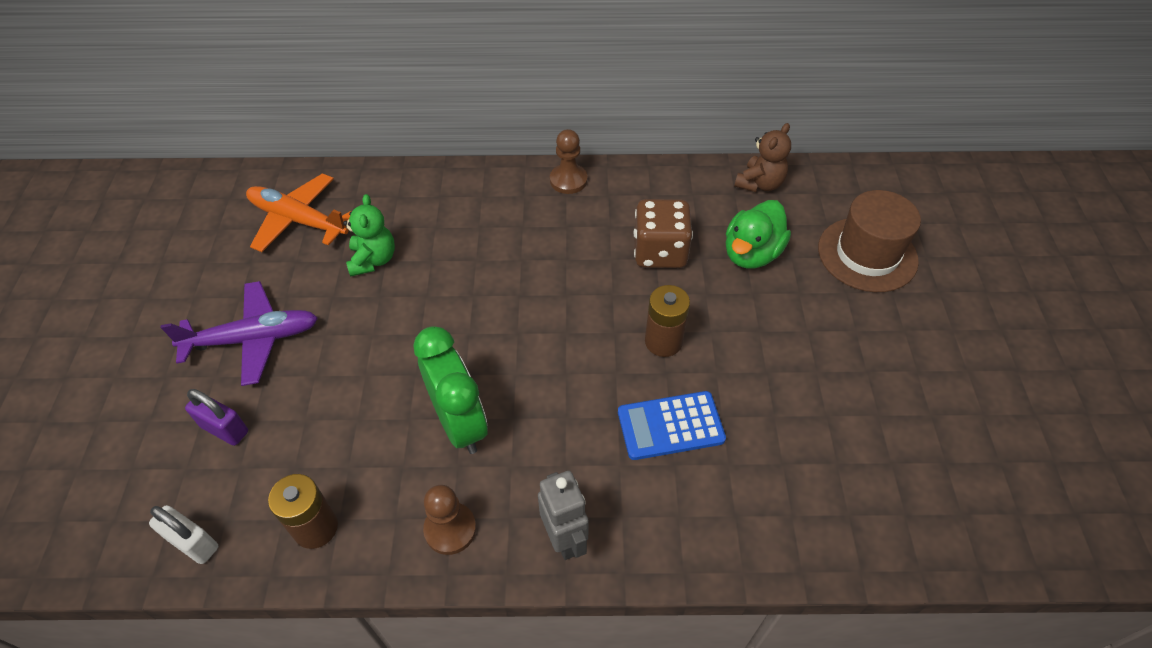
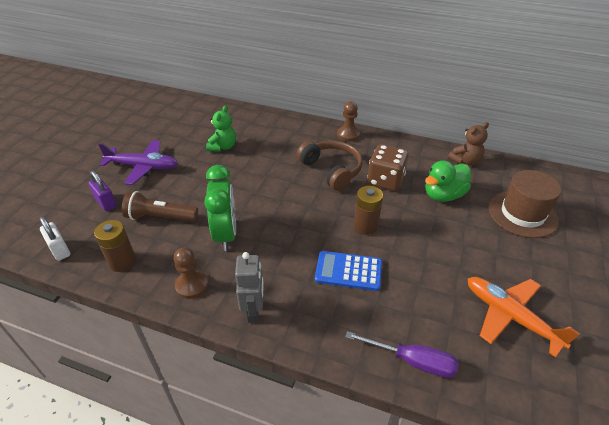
camera: 20 degrees right, 10 degrees down
(298, 220) = (195, 121): orange plane -> orange plane (510, 316)
(336, 427) = (160, 217): none -> brown flashlight
(571, 255) = (331, 170): none -> brown headphones
(810, 535) = (412, 361): none -> purple screwdriver

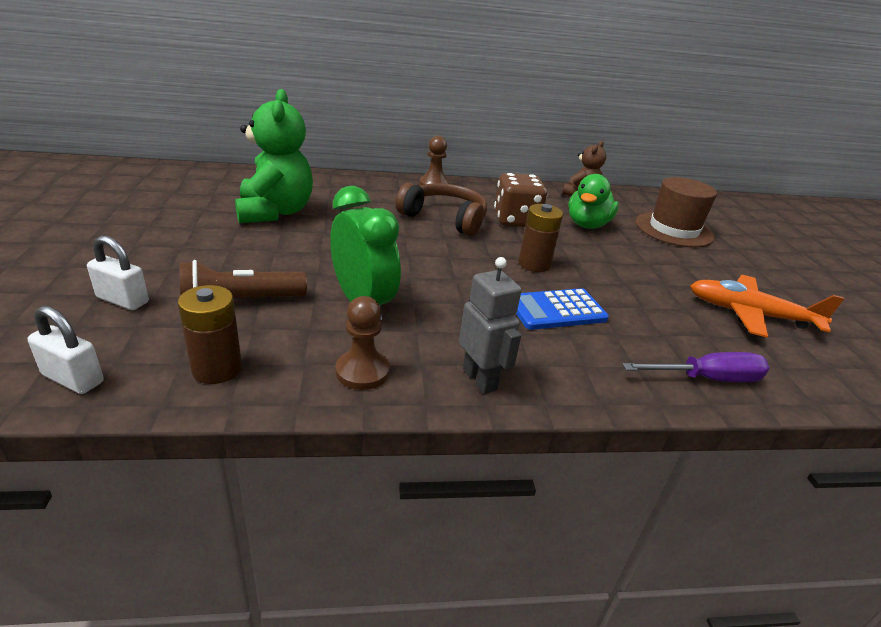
camera: 30 degrees left, 10 degrees down
(106, 203) = (123, 300): purple padlock -> white padlock
(143, 167) = (159, 248): purple plane -> none
(223, 147) = (275, 212): green teddy bear -> green teddy bear, size x1.73

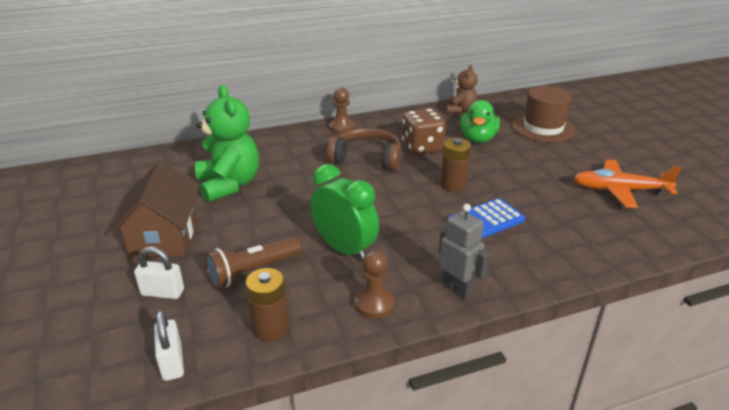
camera: 10 degrees left, 0 degrees up
(73, 379) = (172, 363): white padlock -> white padlock turned 60 degrees clockwise
(169, 245) = (164, 236): none -> brown house
(707, 379) = (607, 249): purple screwdriver -> none

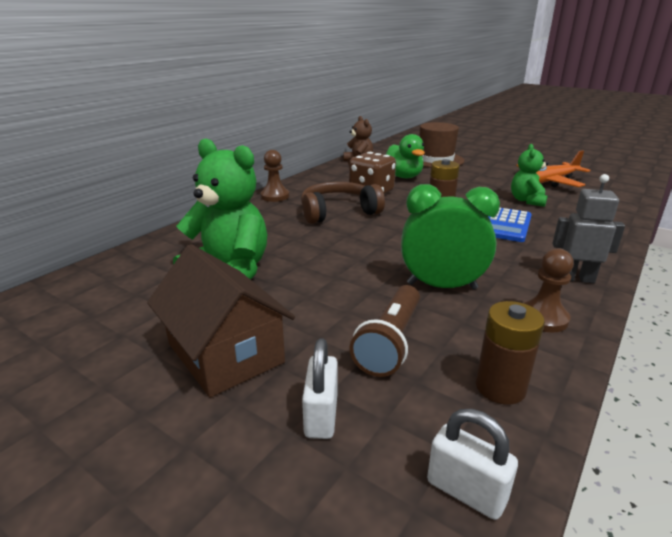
camera: 35 degrees left, 5 degrees down
(162, 292) = (321, 415): white padlock -> white padlock turned 60 degrees counterclockwise
(554, 203) = (527, 201): none -> green teddy bear

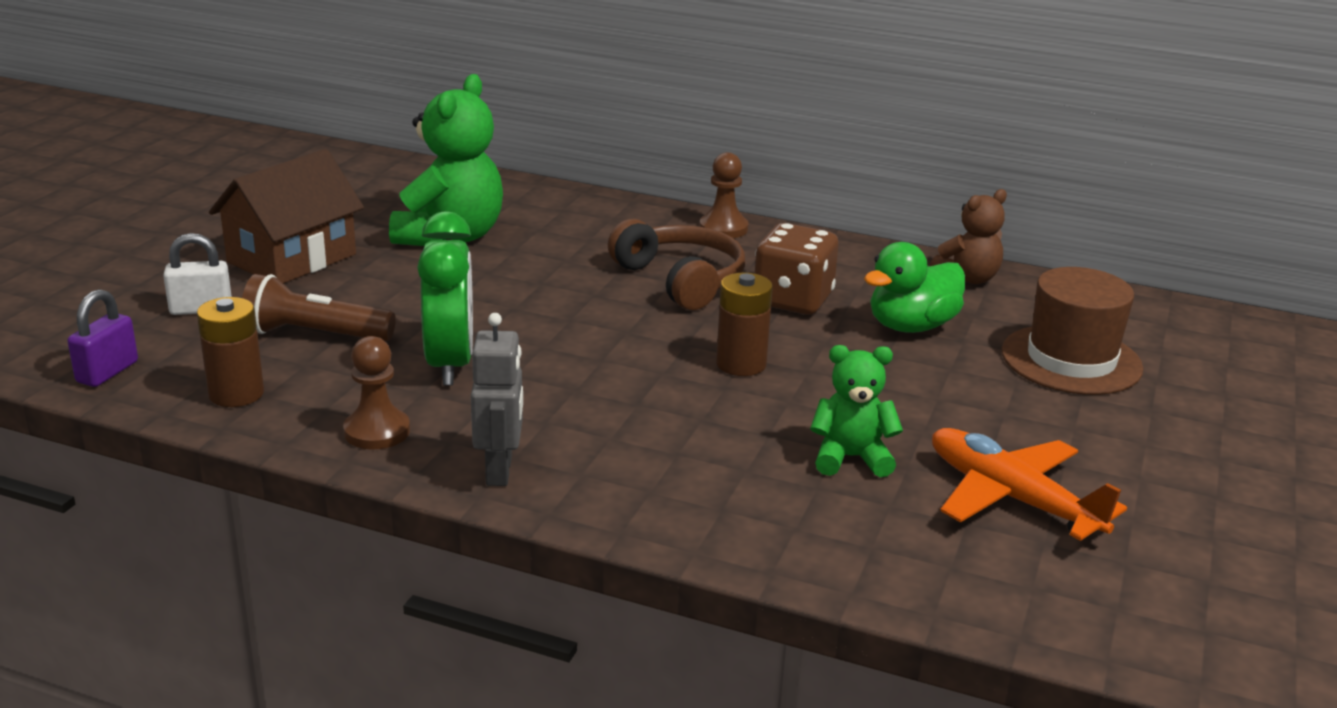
camera: 75 degrees right, 0 degrees up
(466, 491) = (107, 372): white padlock -> purple padlock
(506, 225) = (696, 425): blue calculator -> none

